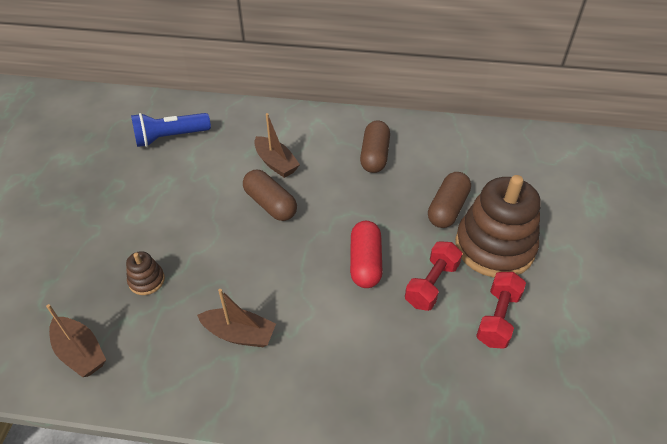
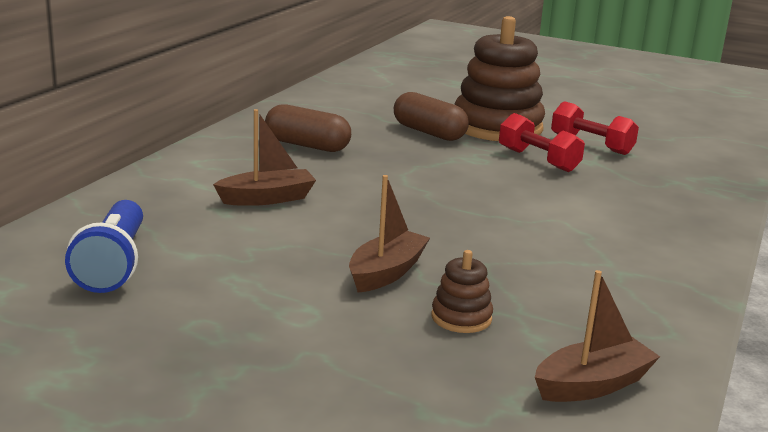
camera: 75 degrees left, 25 degrees down
(239, 334) = (583, 264): brown boat -> brown boat (386, 273)
(270, 204) = (353, 214): brown capsule -> none
(365, 262) = (492, 182): red capsule -> none

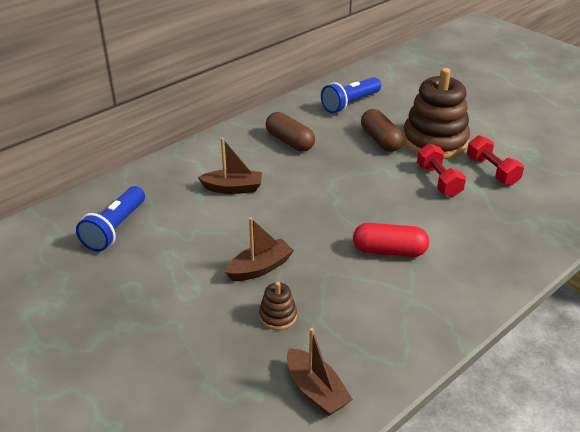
camera: 25 degrees right, 15 degrees up
(355, 104) = (350, 103): none -> blue flashlight
(544, 230) = (389, 251): none -> red capsule
(592, 385) = (316, 390): brown boat -> brown boat turned 60 degrees clockwise

